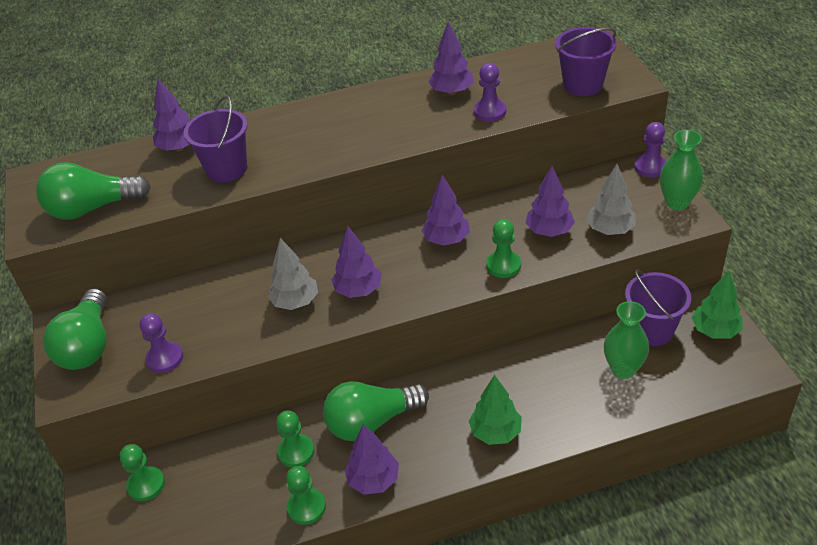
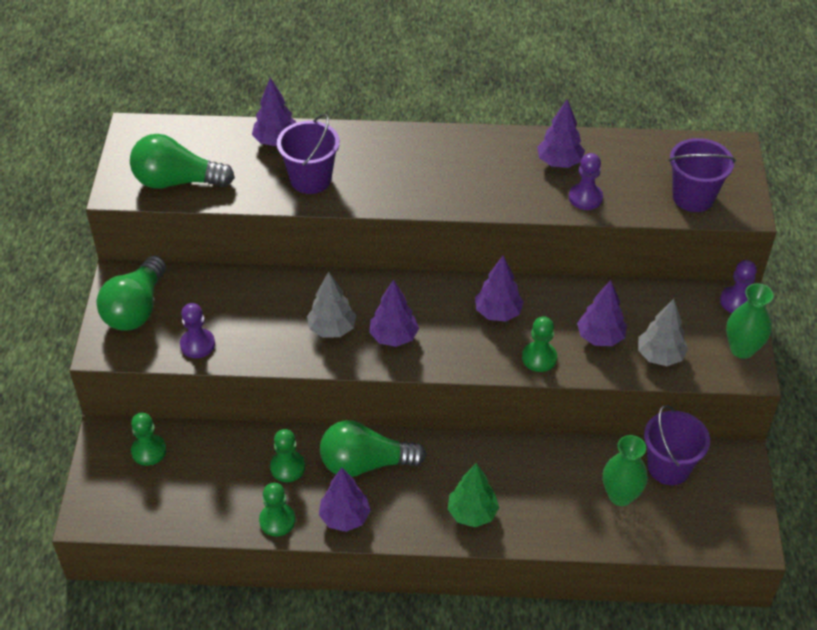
camera: 15 degrees right, 5 degrees up
(715, 331) = (729, 489): green tree -> none

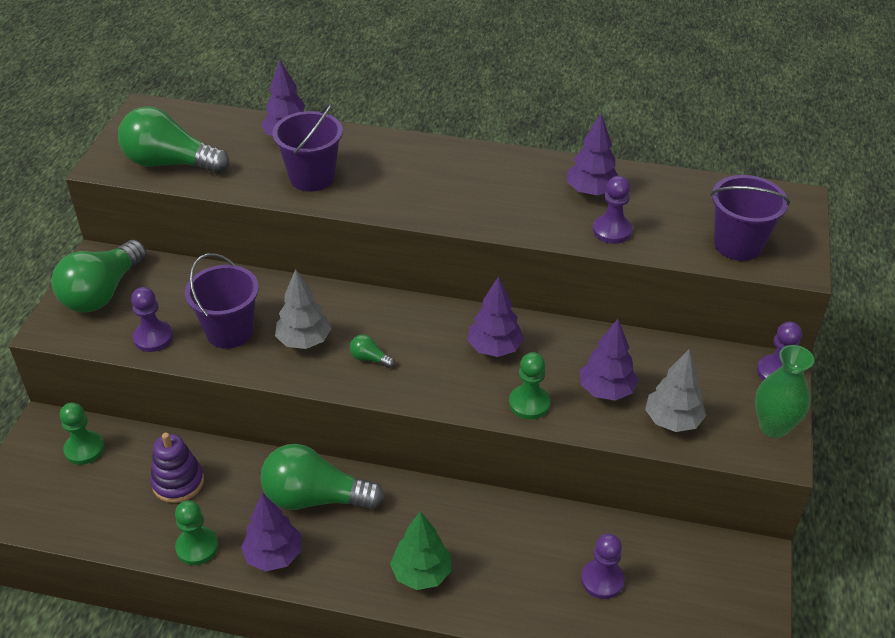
camera: 10 degrees right, 5 degrees down
(242, 468) = (178, 482): none -> purple stacking toy
(287, 467) = (227, 489): green pawn -> none
(394, 337) = (369, 358): purple tree -> green light bulb
(620, 495) = (602, 580): green vase -> purple pawn
(668, 467) = (667, 555): purple bucket -> purple bucket (229, 331)

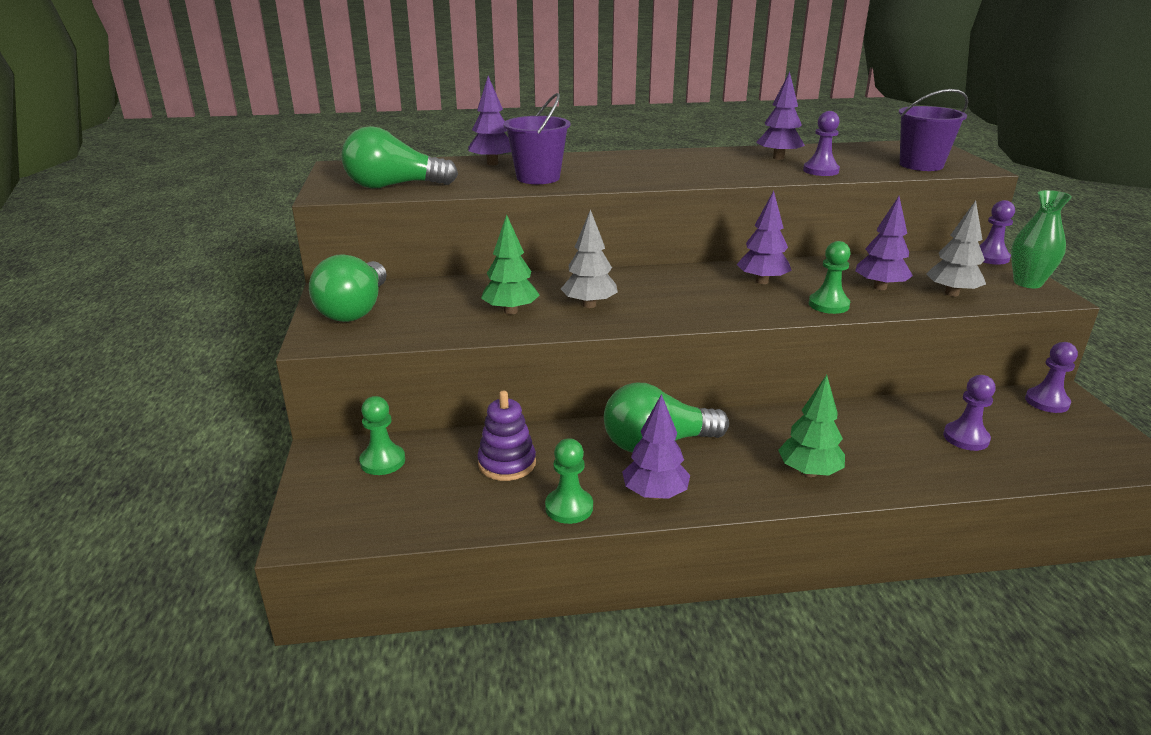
camera: 20 degrees left, 15 degrees down
(153, 338) = (436, 327): purple pawn -> purple pawn (1047, 402)
(229, 331) = (510, 311): purple bucket -> green tree
(369, 358) = (661, 304): green light bulb -> none

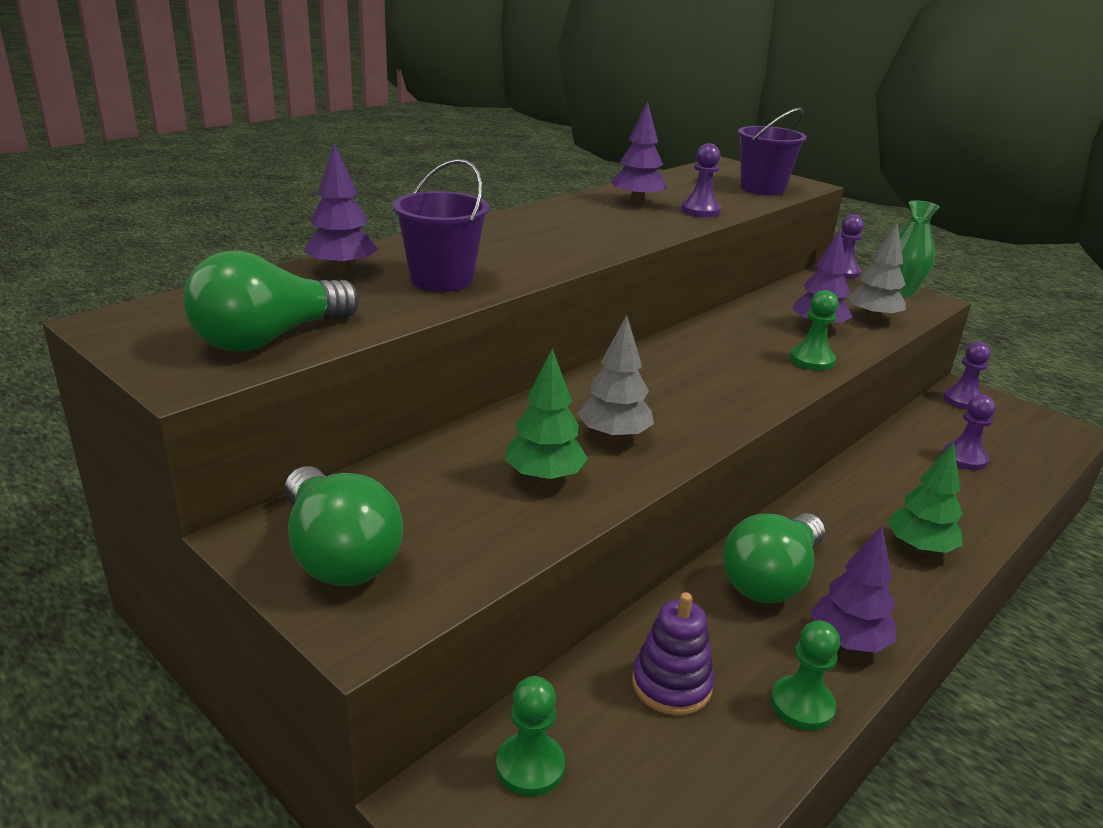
camera: 40 degrees left, 0 degrees up
(762, 281) = (722, 350): purple tree -> none

